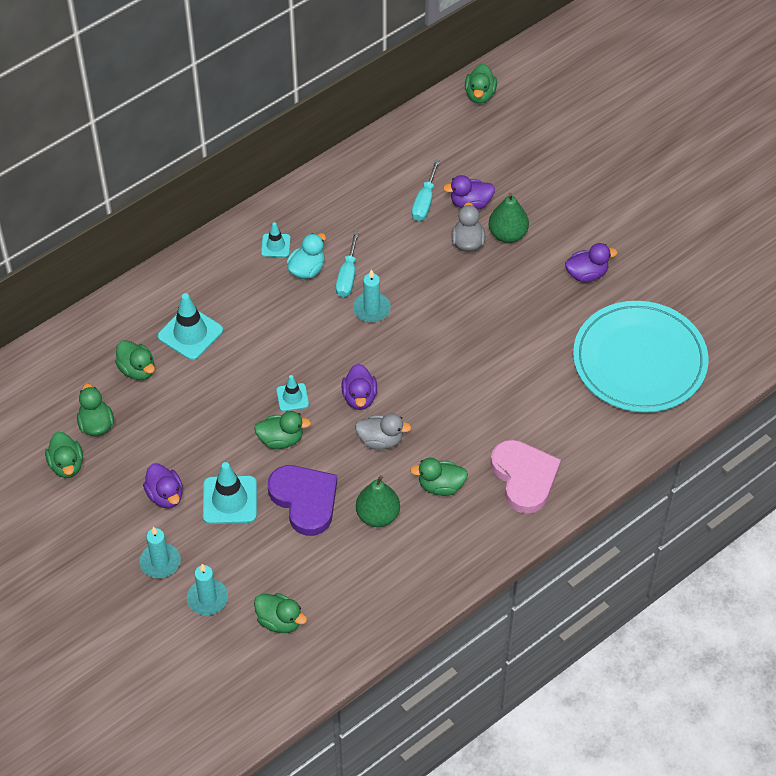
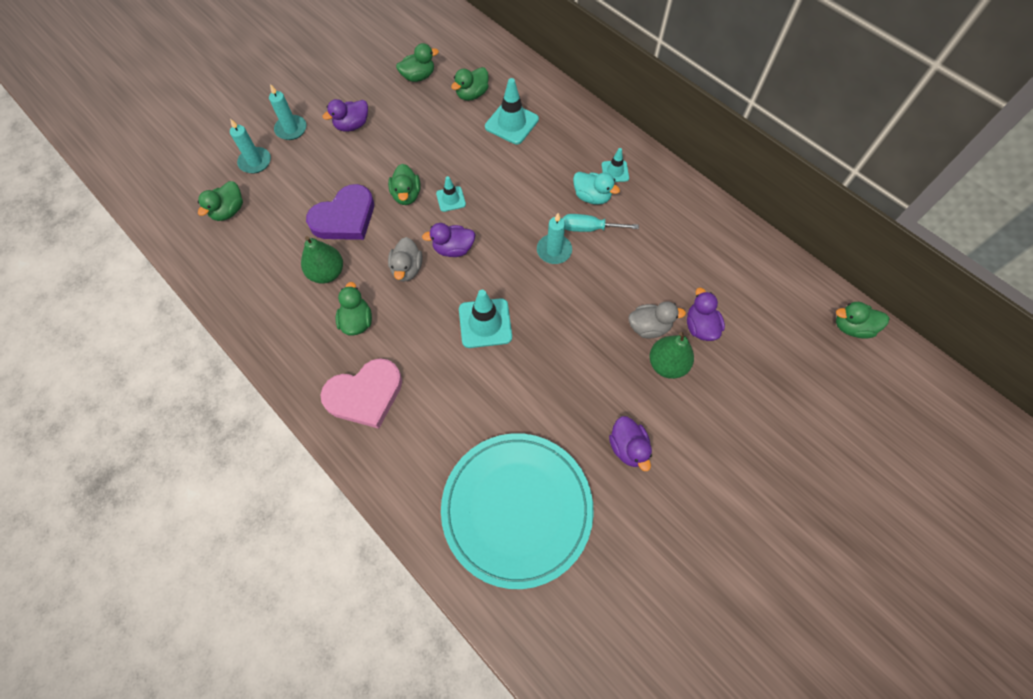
camera: 85 degrees right, 10 degrees up
(67, 465) = (381, 64): green duck -> none
(230, 500) = (346, 166): turquoise traffic cone -> turquoise traffic cone (485, 323)
(424, 202) = (692, 285): turquoise screwdriver -> none

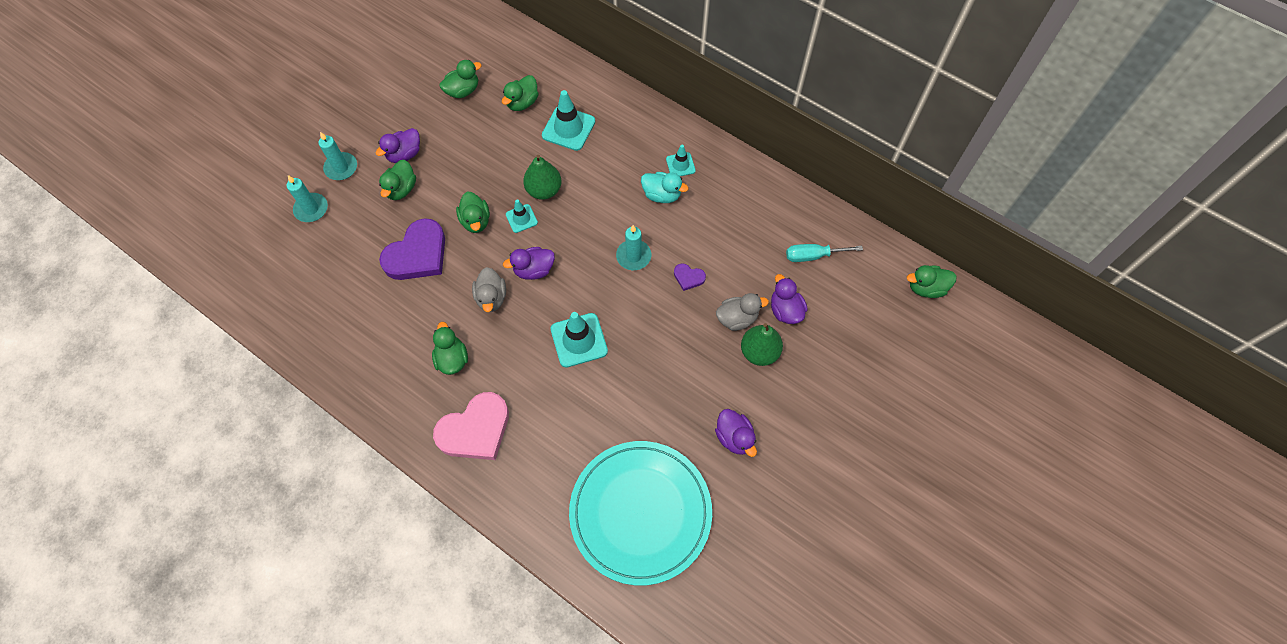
camera: 10 degrees left, 0 degrees up
(229, 211) = (296, 266): green duck -> green duck (401, 189)
(327, 273) = (412, 314): green pear -> green pear (544, 190)
(589, 228) = (664, 228): turquoise screwdriver -> turquoise screwdriver (813, 256)
(605, 279) = (688, 277): none -> purple heart

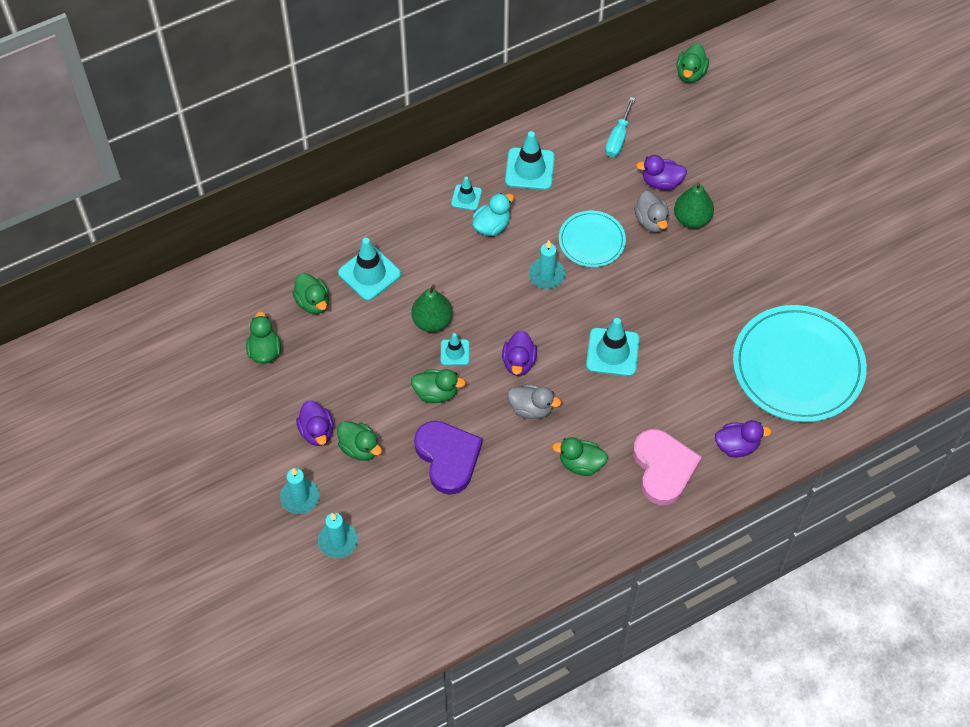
camera: 65 degrees left, 5 degrees down
(688, 277) = (591, 241): purple heart -> turquoise plate
(734, 437) = (762, 270): purple duck -> purple duck (737, 446)
(737, 200) = (529, 169): none -> turquoise traffic cone
(737, 318) = (651, 221): grey duck -> grey duck turned 150 degrees clockwise

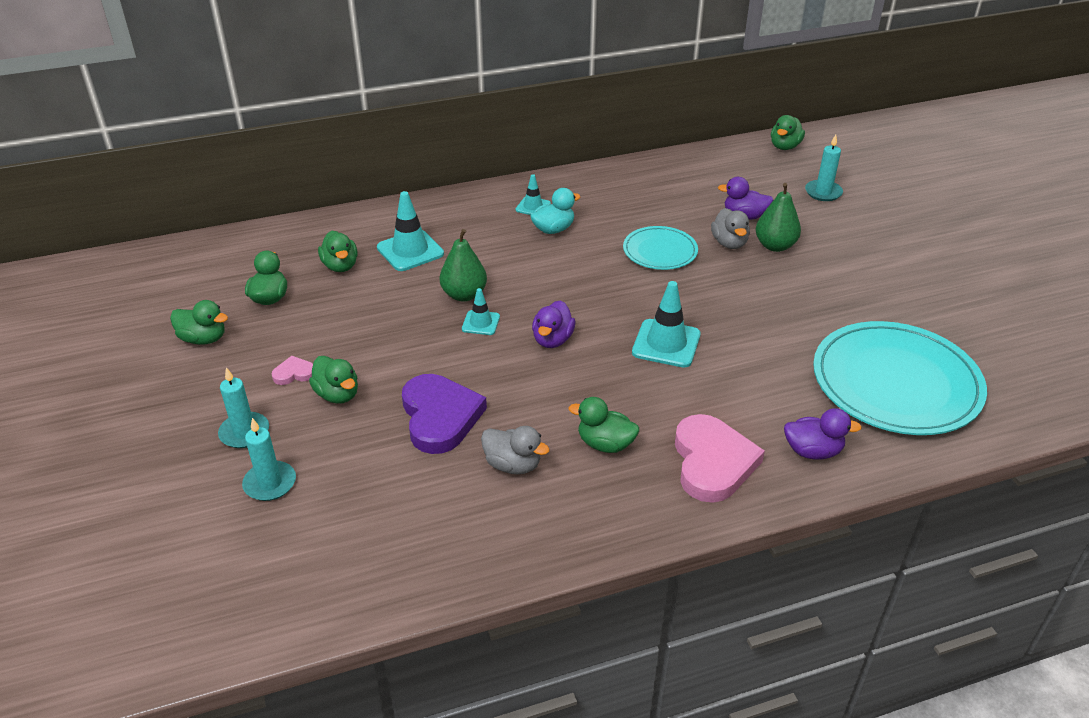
camera: 10 degrees right, 20 degrees down
(317, 432) = (294, 373): purple duck -> pink heart
(436, 393) = (447, 355): green duck -> green duck (203, 339)
(529, 169) = (605, 194): turquoise traffic cone -> none
(531, 409) = (556, 383): grey duck -> grey duck (513, 465)
(546, 275) = (603, 272): turquoise candle -> turquoise candle (823, 192)
(618, 138) = (703, 181): turquoise screwdriver -> none

